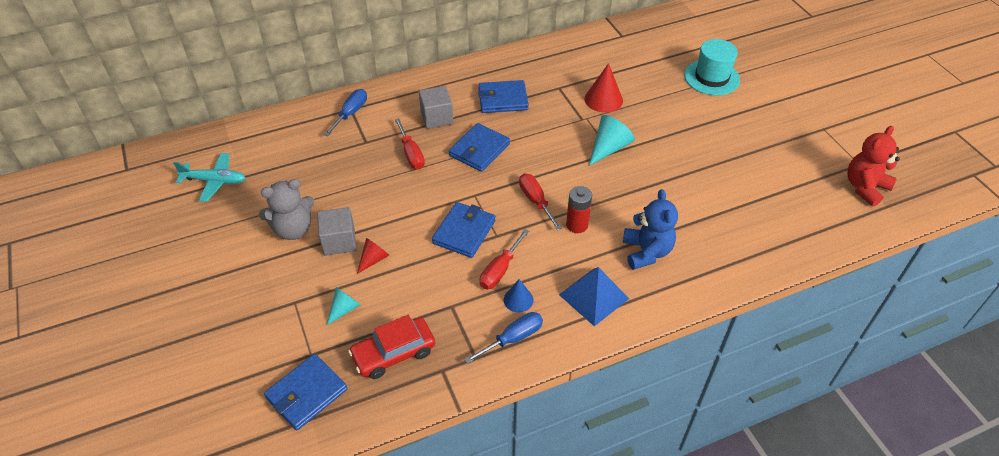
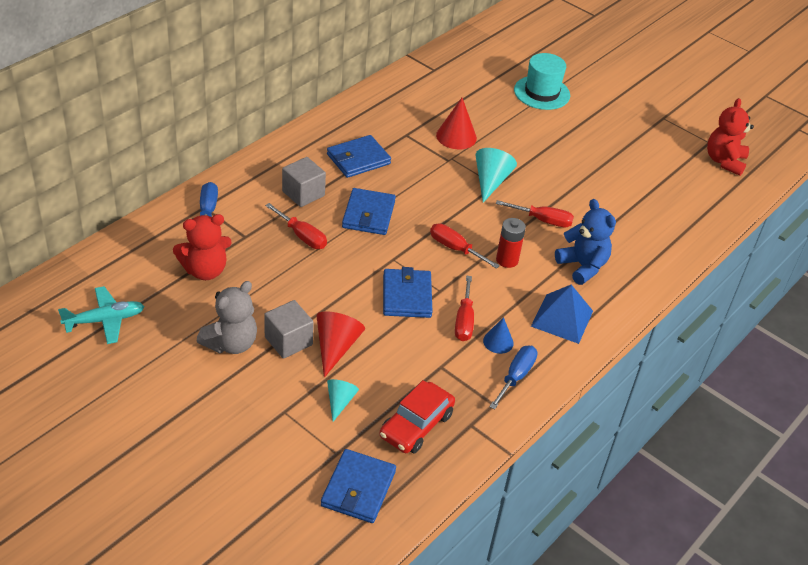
camera: 30 degrees left, 5 degrees down
(315, 162) = (205, 270): none -> red teddy bear
(373, 259) = (336, 347): red cone -> red cone, size x1.60
(635, 197) = (543, 220): none -> red screwdriver

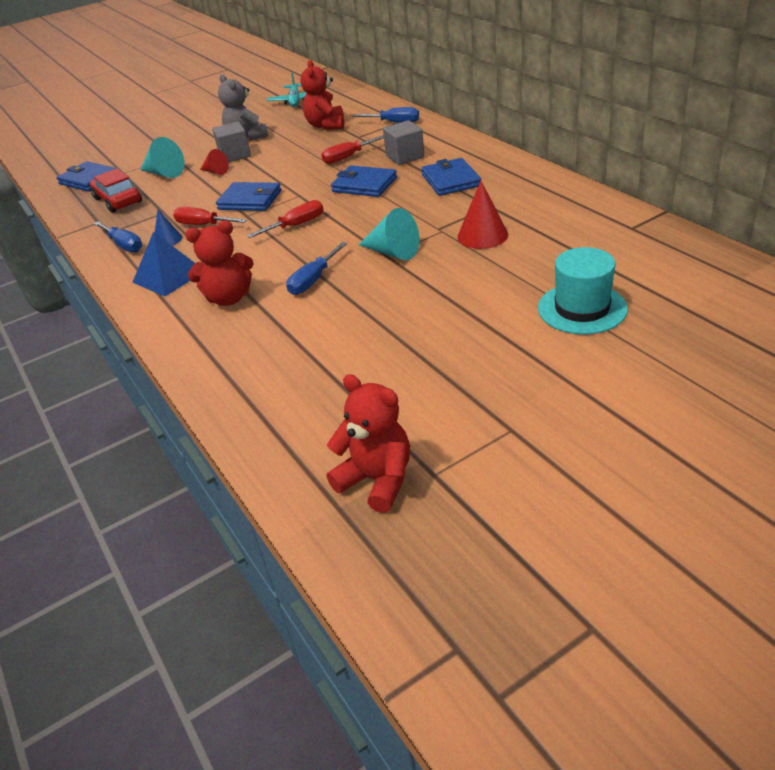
camera: 115 degrees right, 5 degrees down
(336, 347) = (215, 172): red cone -> red cone, size x0.62
(340, 401) = (164, 173): turquoise cone -> turquoise cone, size x1.60
(507, 260) = (265, 252): red battery -> none
(543, 220) = (313, 280): red screwdriver -> blue screwdriver
(582, 266) = (229, 298): blue teddy bear -> red teddy bear

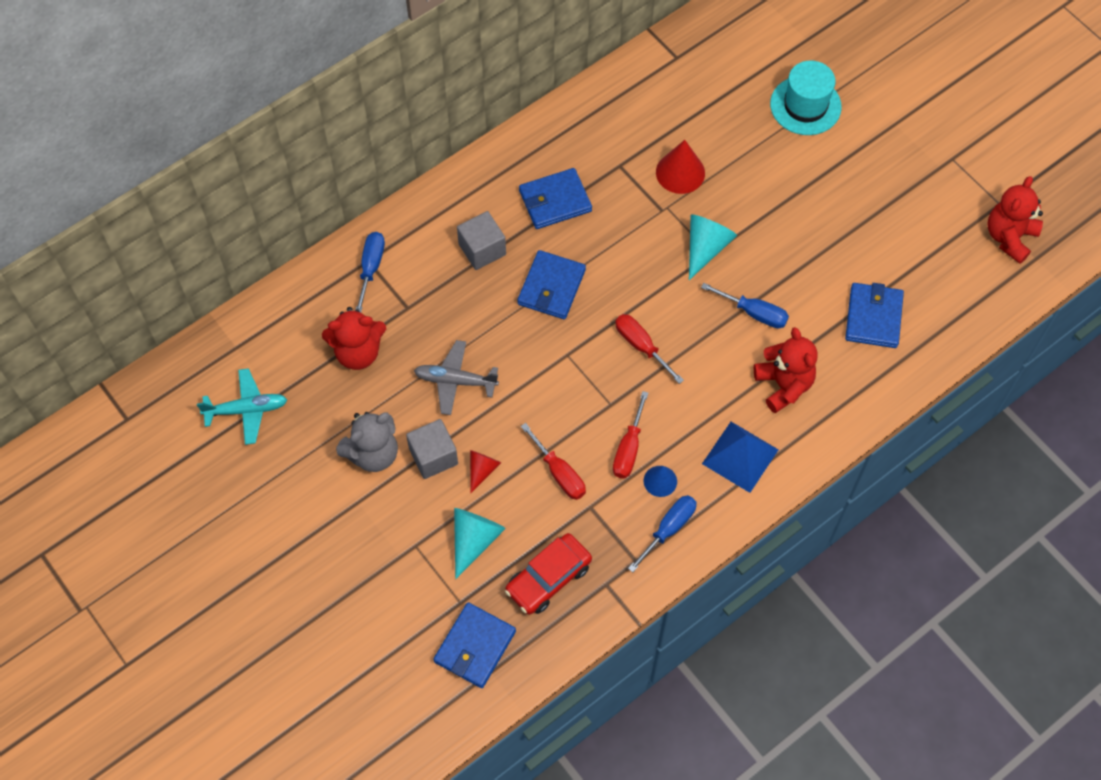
camera: 100 degrees left, 25 degrees up
(250, 200) = (572, 408): blue wallet -> blue wallet (873, 317)
(291, 157) = (455, 381): none -> grey plane
(348, 157) = (470, 313): red screwdriver -> red screwdriver (559, 473)

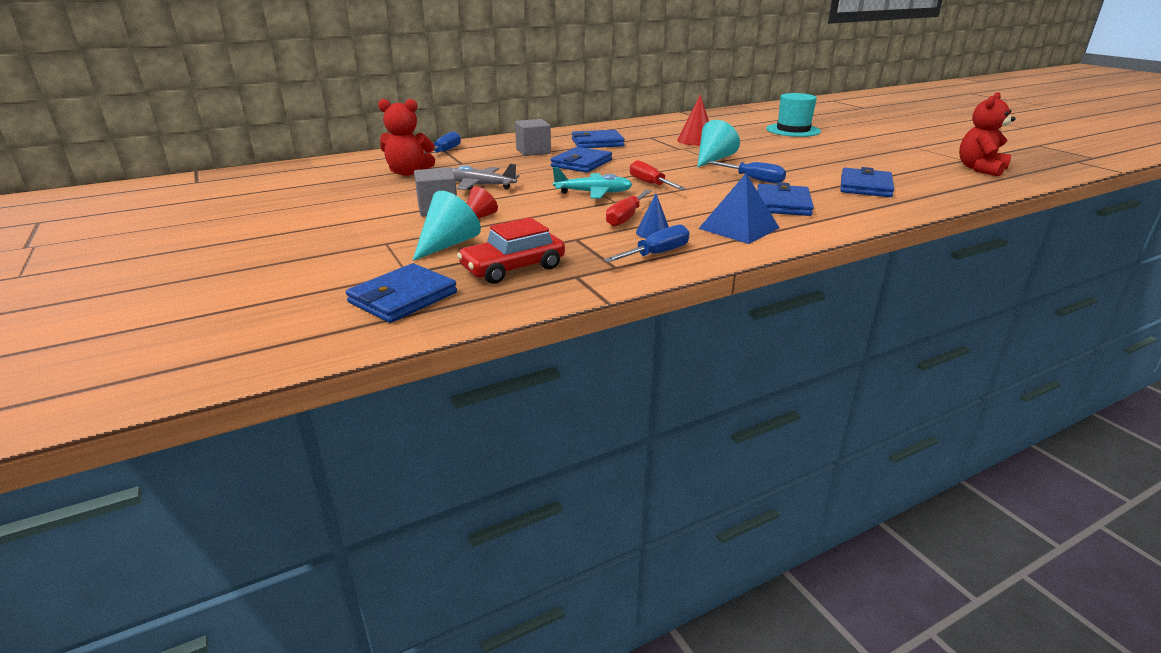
camera: 10 degrees right, 35 degrees down
(247, 410) = (296, 184): turquoise plane -> turquoise plane (593, 193)
(373, 453) = (384, 205): grey teddy bear -> none
(559, 473) = (552, 223): red screwdriver -> none
(783, 385) = (782, 204): red teddy bear -> blue wallet

